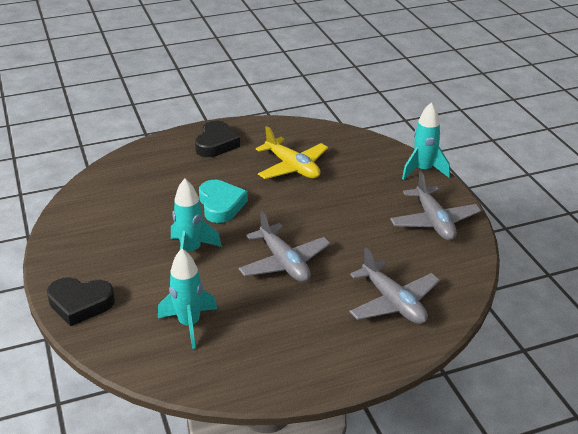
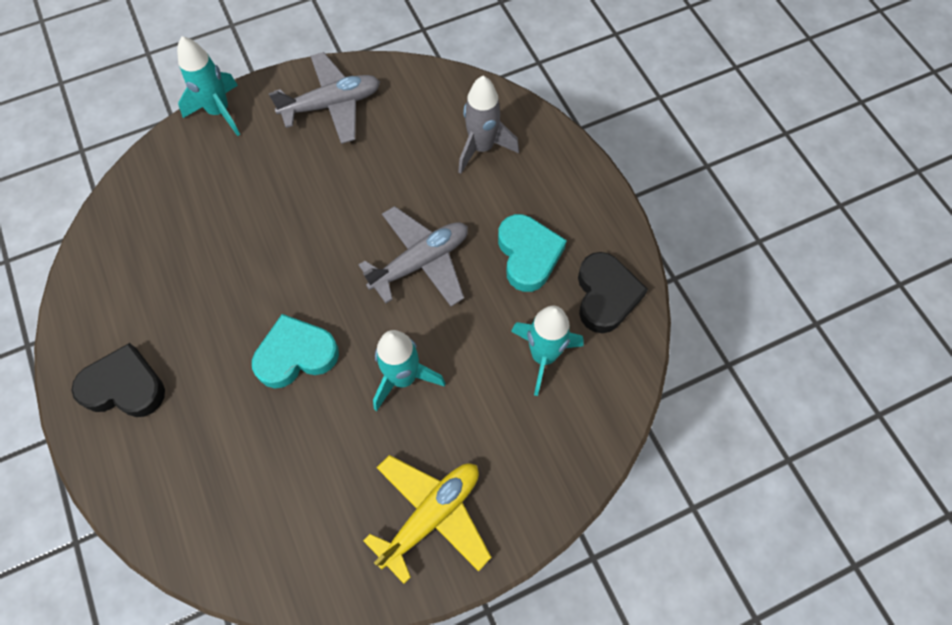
camera: 95 degrees left, 30 degrees up
(80, 304) = (522, 502): black heart -> black heart (605, 295)
(282, 323) = (528, 255): none -> turquoise heart
(292, 167) = (202, 269): yellow plane -> yellow plane (431, 515)
(393, 302) = (482, 148): grey plane -> grey rocket

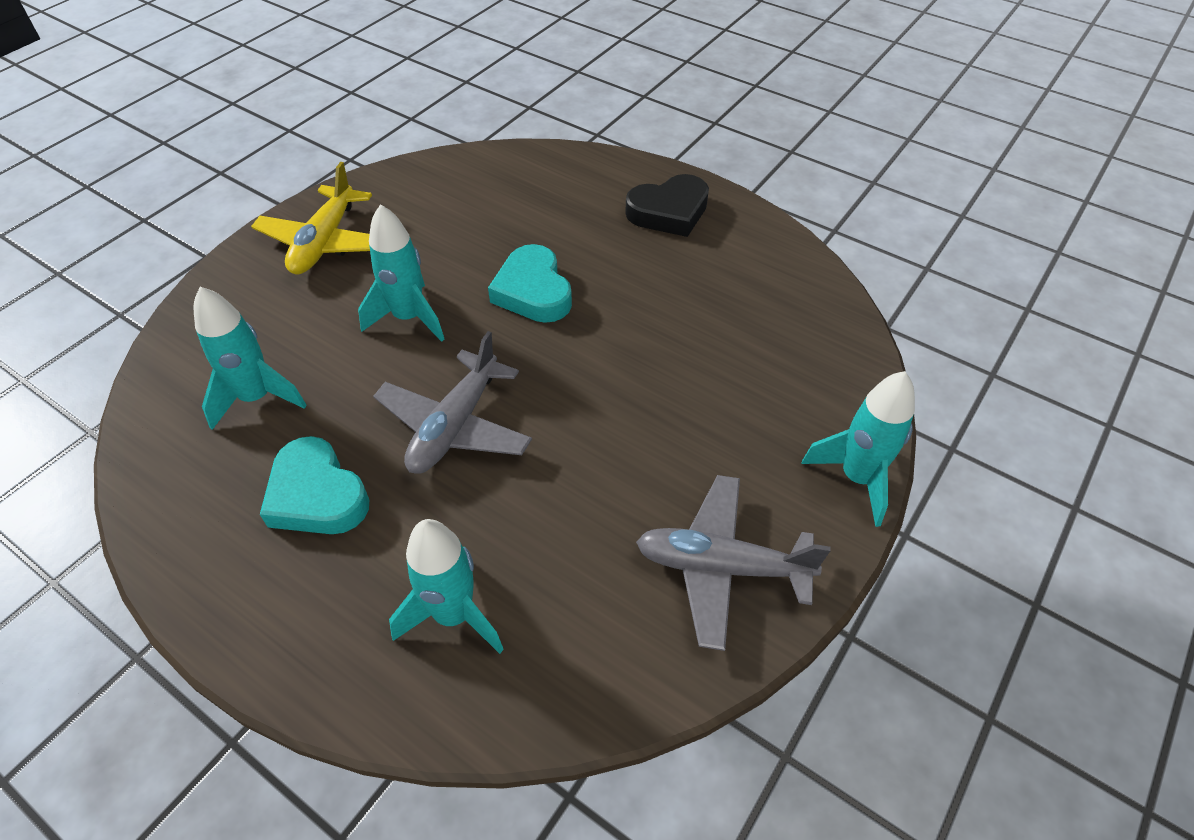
camera: 150 degrees right, 15 degrees down
(296, 355) = (533, 291): turquoise heart -> turquoise heart turned 120 degrees clockwise
(332, 105) = (721, 567): grey plane -> grey plane turned 60 degrees clockwise
(482, 148) = (454, 615): grey rocket -> turquoise rocket
(605, 295) = (192, 494): black heart -> none

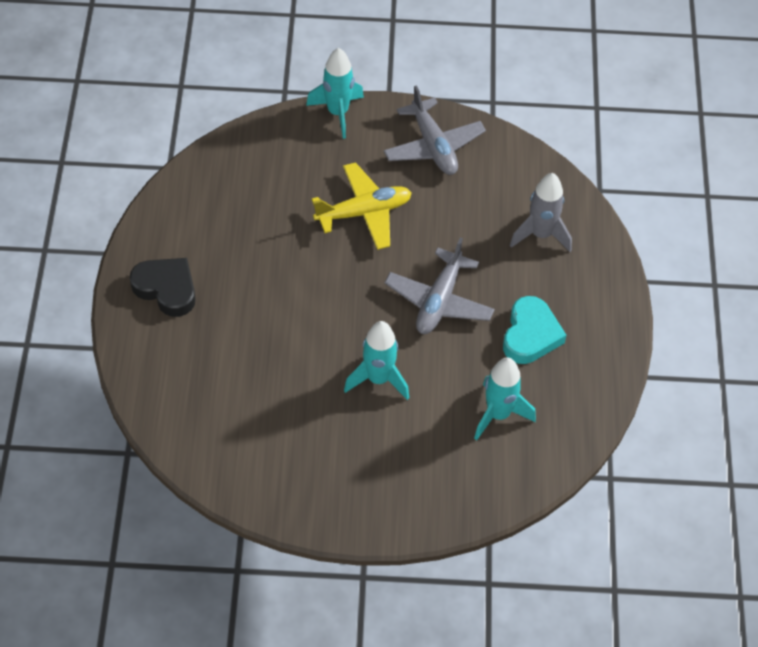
camera: 125 degrees left, 5 degrees up
(325, 242) = (347, 483): yellow plane -> yellow plane (364, 212)
(454, 615) = (541, 234): turquoise rocket -> grey rocket
(455, 426) = (439, 301): grey plane -> grey plane turned 120 degrees clockwise
(533, 291) = (304, 325): turquoise heart -> none

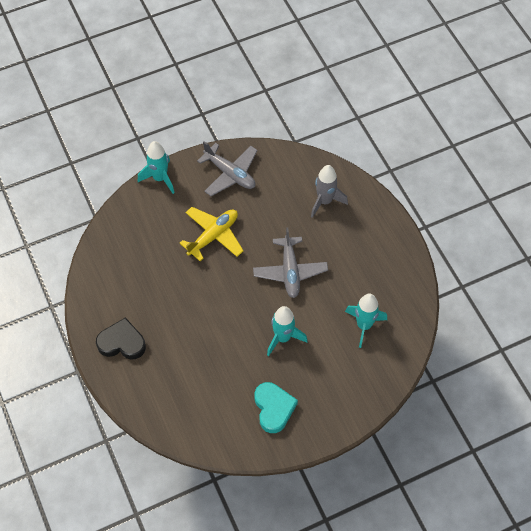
camera: 25 degrees left, 5 degrees up
(530, 335) = (354, 267): turquoise heart -> turquoise heart (273, 408)

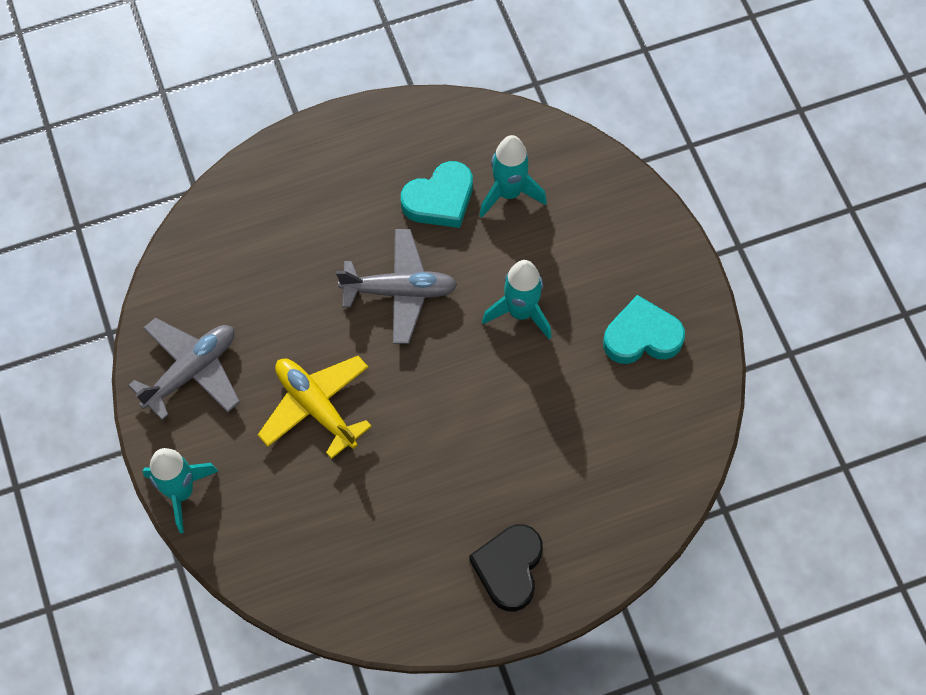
camera: 85 degrees left, 5 degrees up
(325, 201) = (271, 225): grey rocket -> none
(354, 287) = (440, 199): none -> turquoise heart

